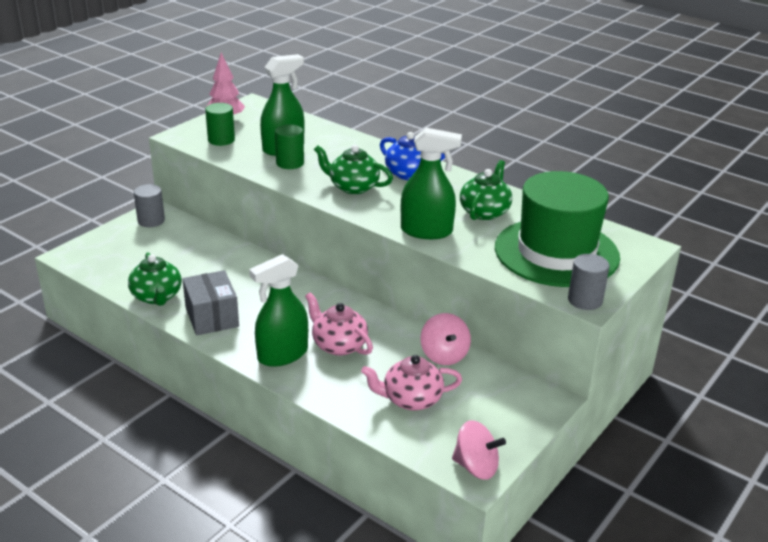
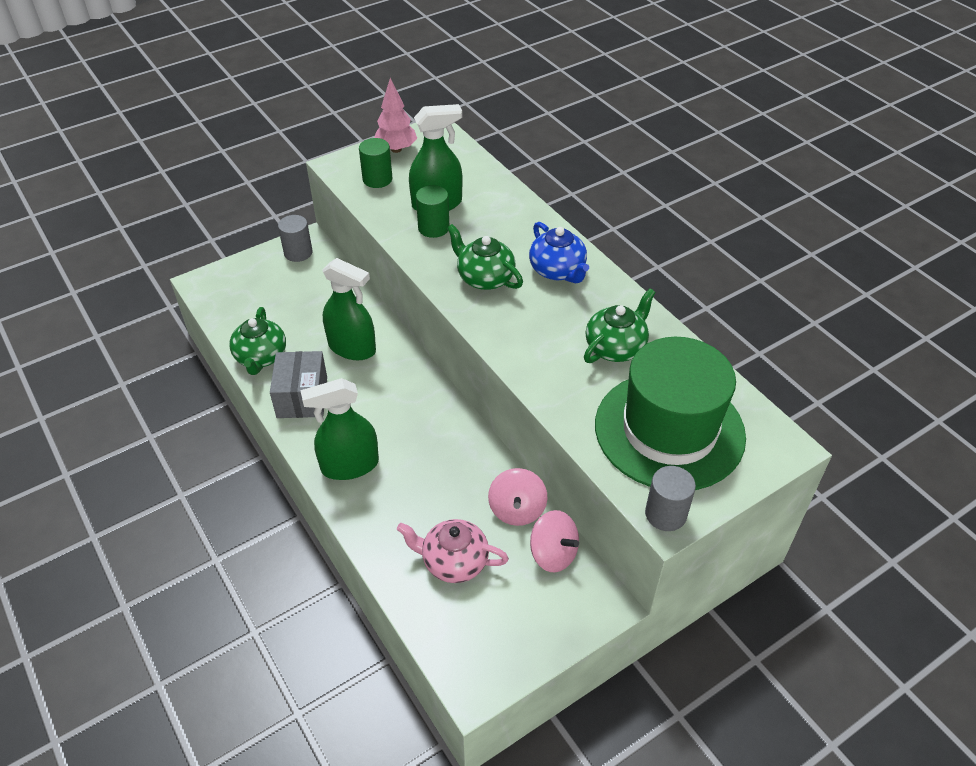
camera: 20 degrees right, 15 degrees up
(338, 345) = (412, 467): pink teapot -> none
(426, 231) = (534, 363): green spray bottle -> green spray bottle (352, 348)
(476, 467) = (480, 673): pink spinning top -> pink spinning top (553, 553)

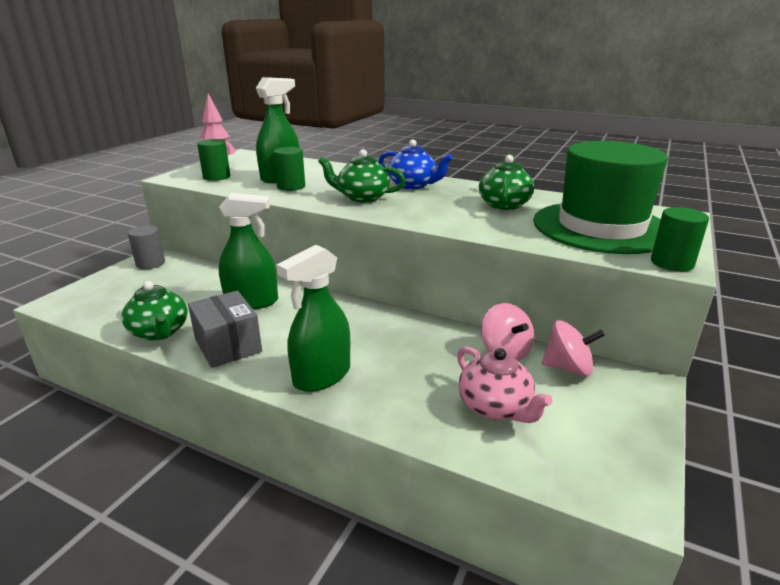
camera: 30 degrees left, 20 degrees down
(453, 562) = (495, 407): pink teapot -> pink teapot turned 105 degrees counterclockwise
(665, 514) = (672, 263): grey cylinder -> green cylinder

